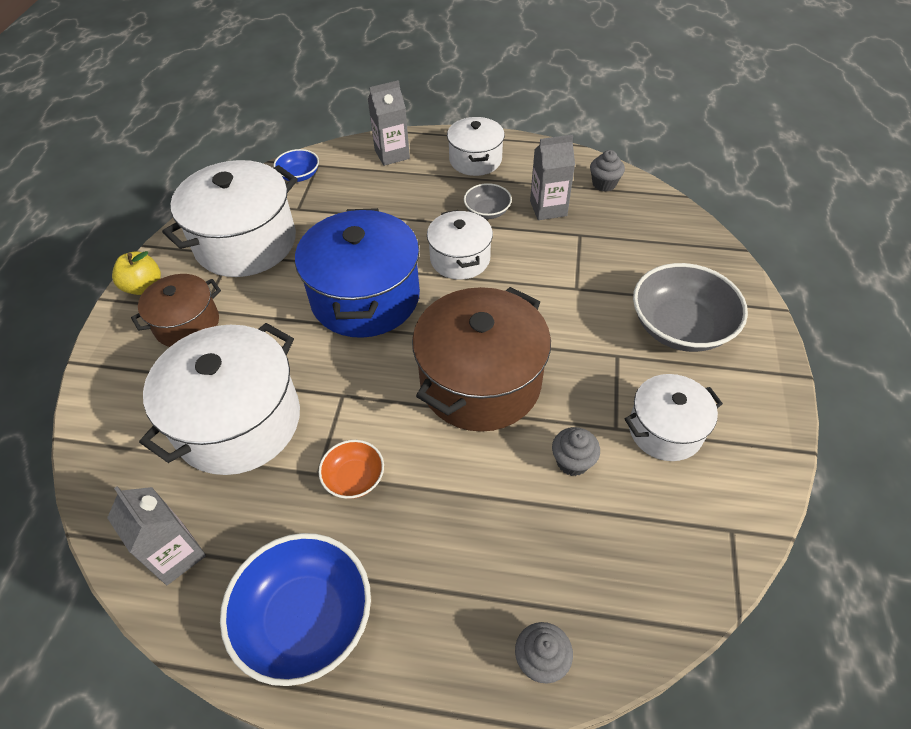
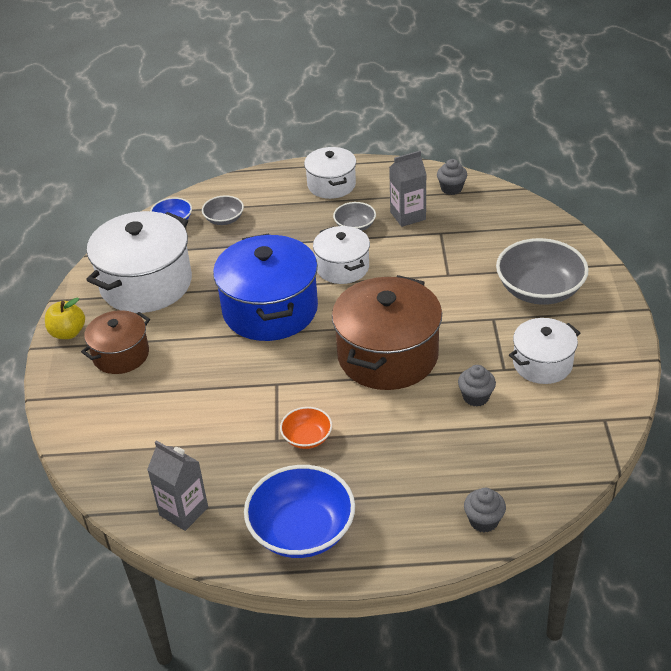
camera: 10 degrees left, 10 degrees down
(238, 421) = (196, 416): white pot -> none
(352, 181) = (224, 219): none -> grey bowl
(392, 154) = (253, 191): grey carton -> none

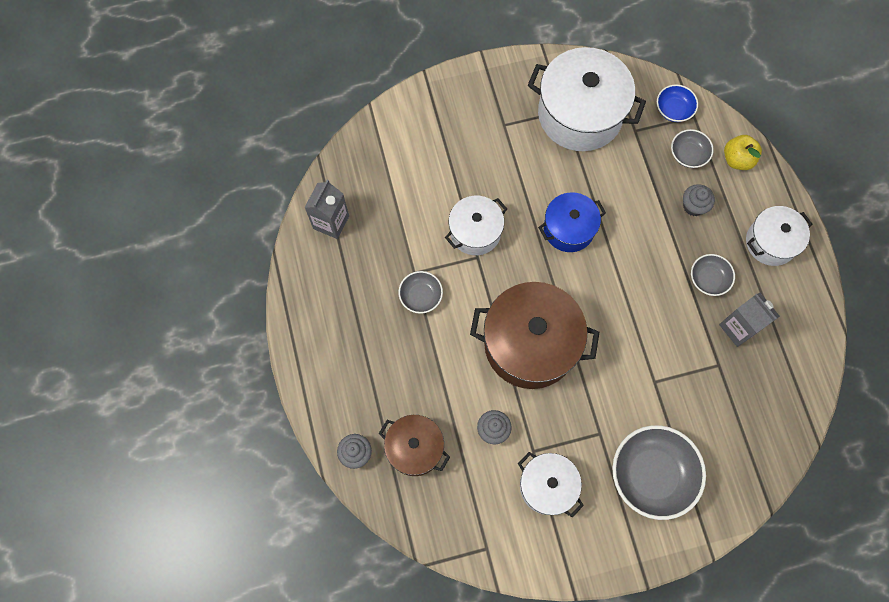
camera: 75 degrees right, 30 degrees up
(68, 333) = (505, 73): yellow apple -> yellow apple (737, 159)
(121, 355) = (487, 123): brown pot -> brown pot (415, 448)
(270, 310) = (568, 229): blue pot -> blue pot, size x0.58
(302, 530) = (326, 314): blue bowl -> none
(307, 437) = (421, 296): orange bowl -> grey bowl
(342, 267) = (642, 280): white pot -> white pot (475, 232)
(451, 188) = (797, 365): grey cupcake -> grey cupcake (693, 206)

